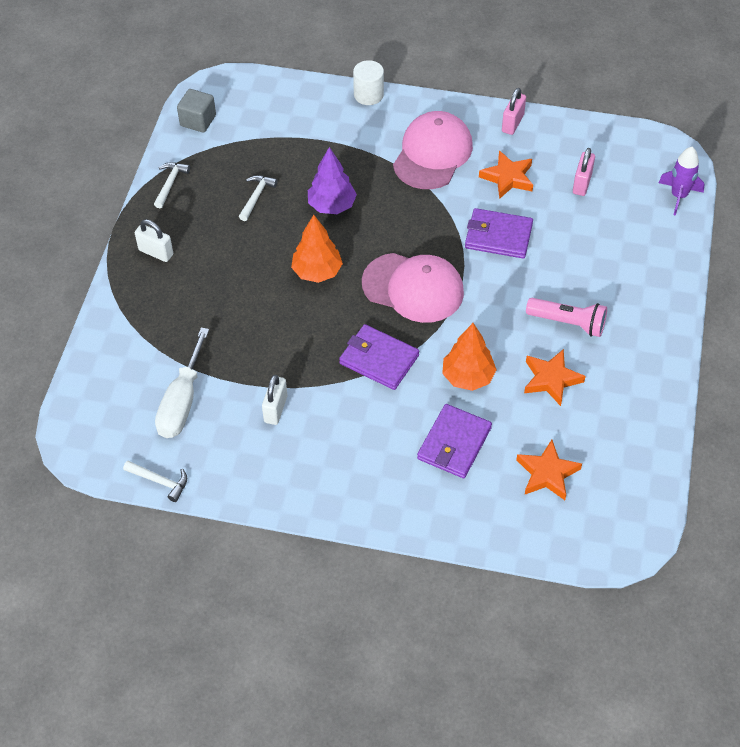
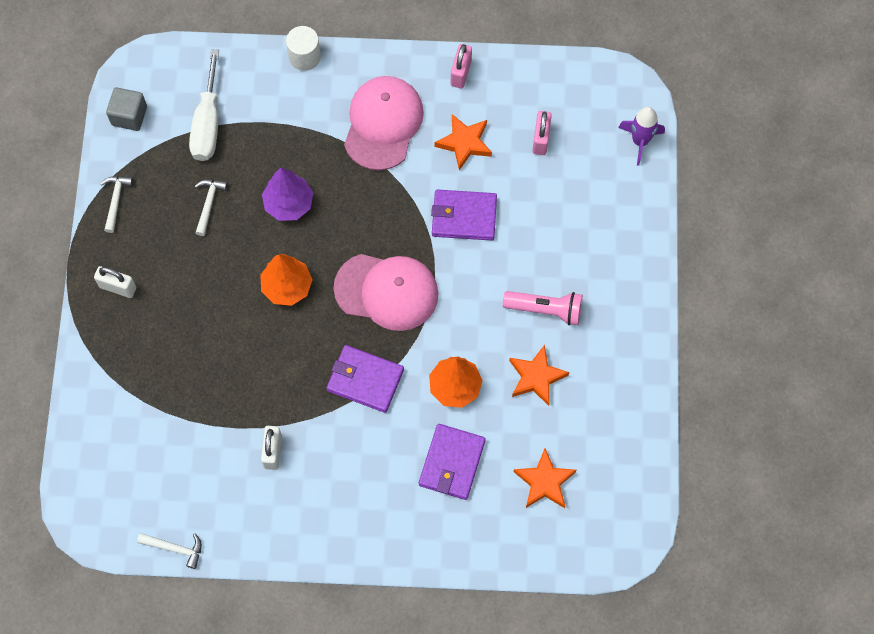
camera: 10 degrees left, 15 degrees up
(182, 402) = (179, 457): white screwdriver -> white screwdriver (208, 123)

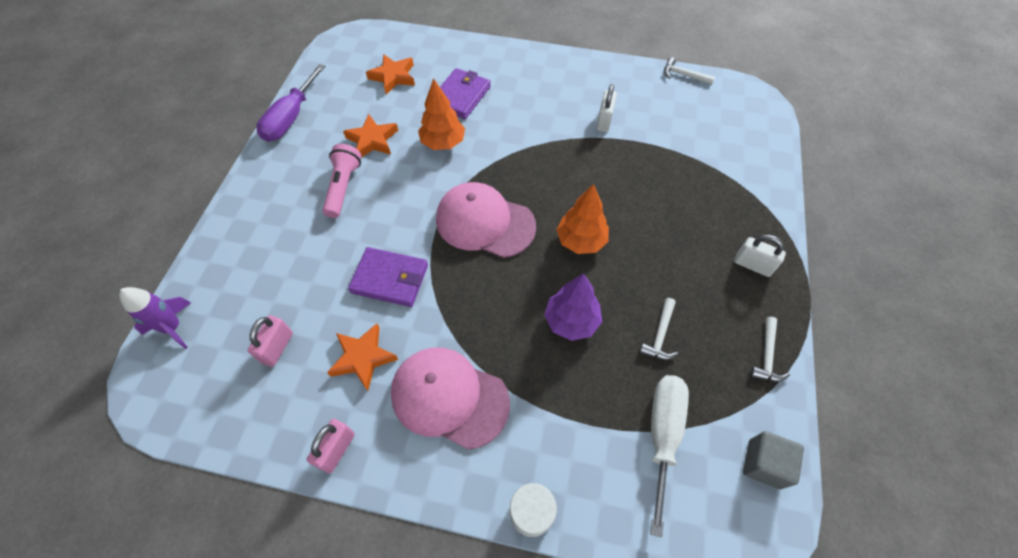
camera: 170 degrees left, 10 degrees down
(365, 380) = (519, 158): purple wallet -> none
(383, 124) = (449, 397): pink cap -> pink cap turned 90 degrees clockwise
(545, 309) = (343, 187): pink flashlight -> pink flashlight turned 75 degrees clockwise
(642, 393) = (291, 118): none -> purple screwdriver

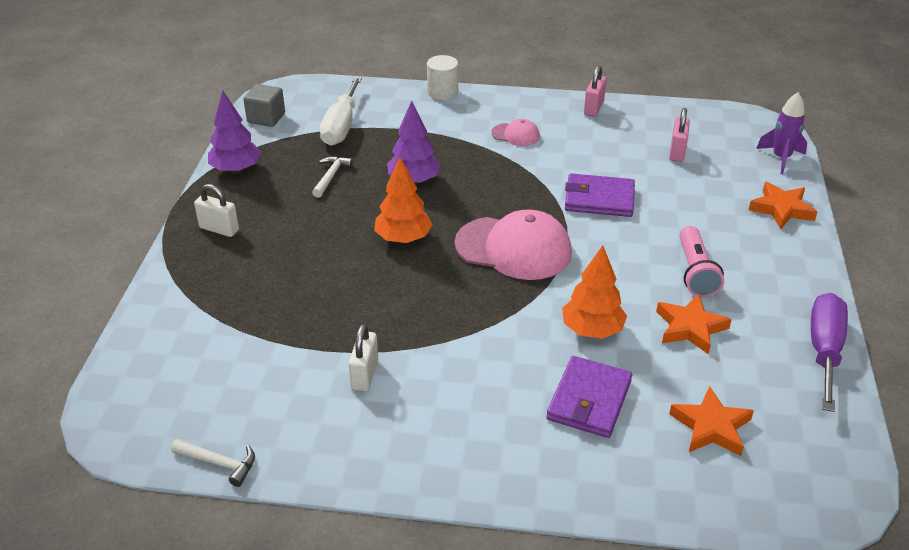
camera: 175 degrees right, 20 degrees down
(363, 357) = (598, 150): orange star -> orange star (781, 209)
(449, 397) = (515, 135): pink cap -> pink cap, size x0.48
(767, 356) = (236, 169): white hammer -> purple tree

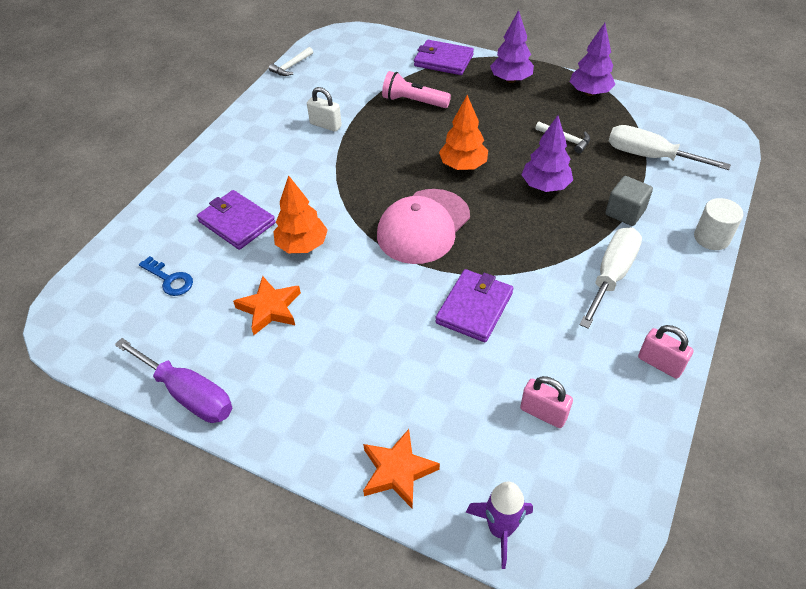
camera: 110 degrees right, 10 degrees up
(179, 295) = (443, 60): none -> purple wallet
(219, 229) = (510, 80): white padlock -> purple tree
(266, 118) = (671, 115): grey cube -> grey cube (625, 212)
(515, 135) = (611, 275): pink cap -> white screwdriver
(695, 272) = (334, 341): pink flashlight -> pink flashlight (413, 102)
(711, 427) = (169, 279): orange star -> blue key

